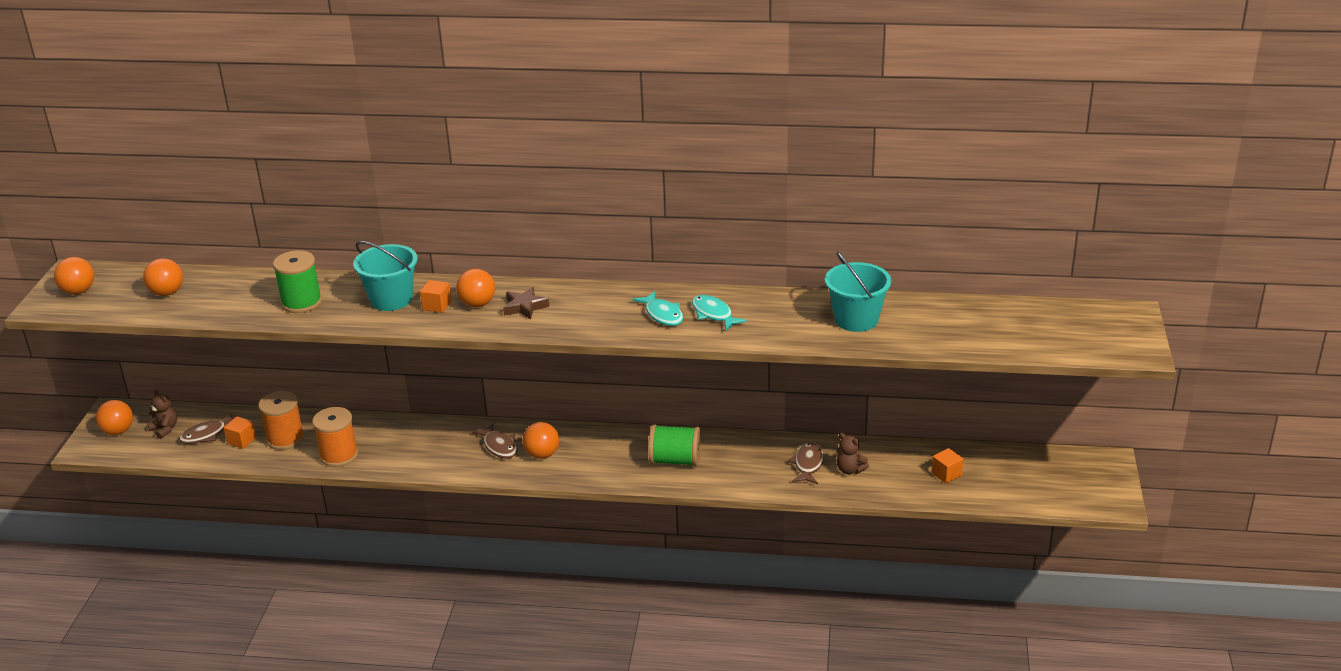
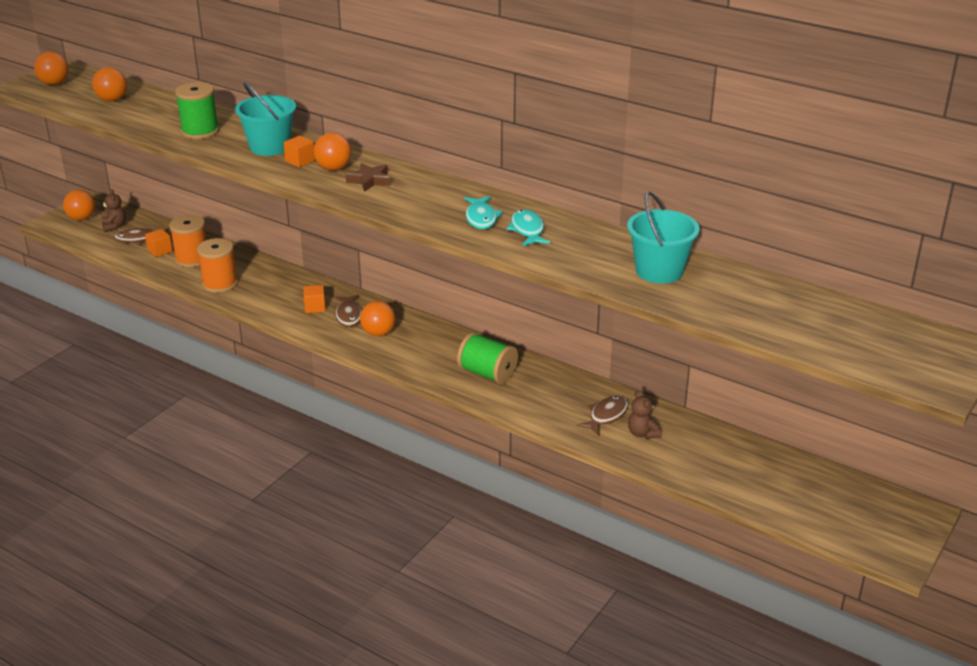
camera: 25 degrees right, 0 degrees up
(946, 474) = (736, 468): orange cube -> orange cube (315, 307)

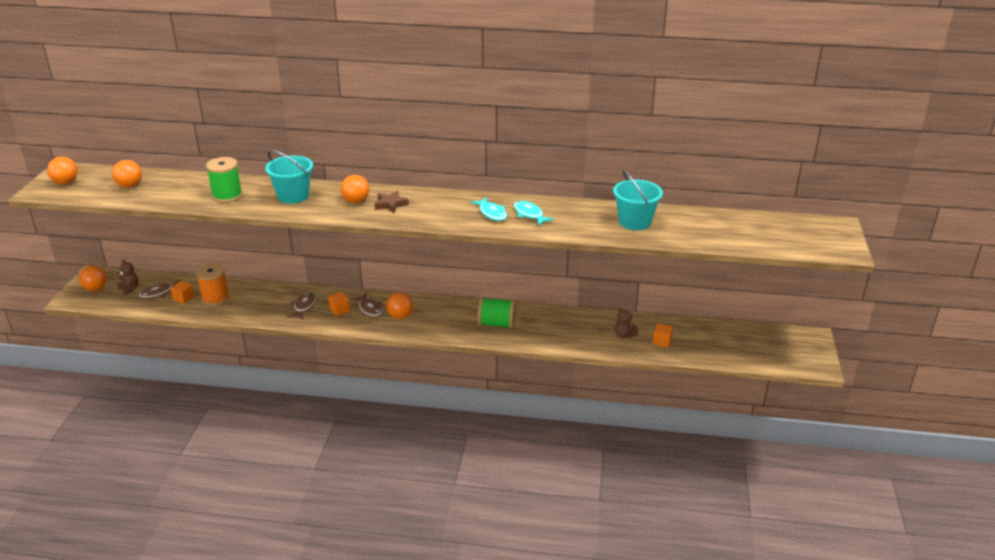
camera: 25 degrees left, 0 degrees up
(220, 284) = (253, 311): orange spool -> none
(300, 161) = (326, 201): orange cube -> orange cube (661, 341)
(606, 416) = (593, 330): brown fish -> brown fish (304, 307)

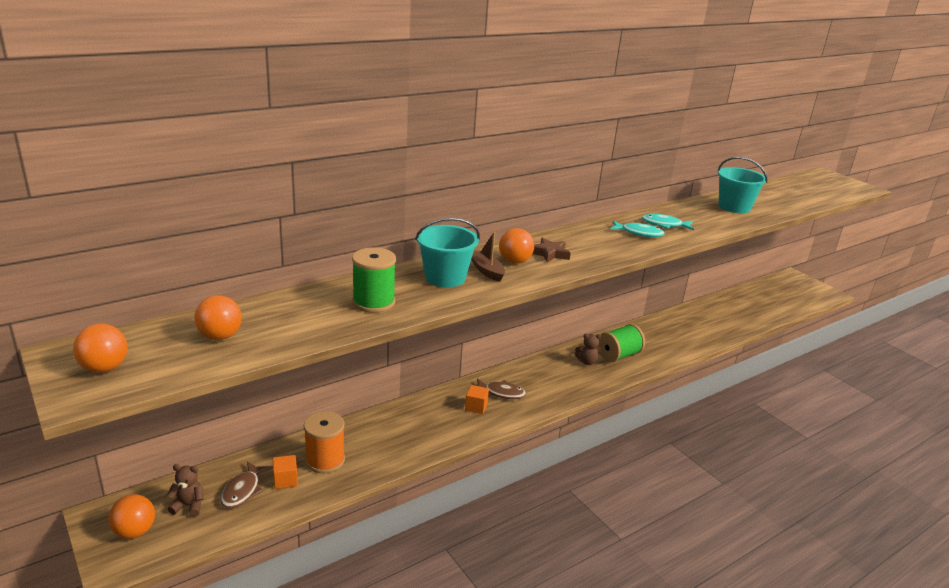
camera: 45 degrees left, 5 degrees down
(304, 307) = (437, 421): brown fish -> none
(325, 201) = (487, 271): none -> brown boat
(400, 316) = (537, 386): orange ball -> none
(624, 335) = (707, 323): brown teddy bear -> brown teddy bear (587, 362)
(661, 341) = (734, 317): orange cube -> none

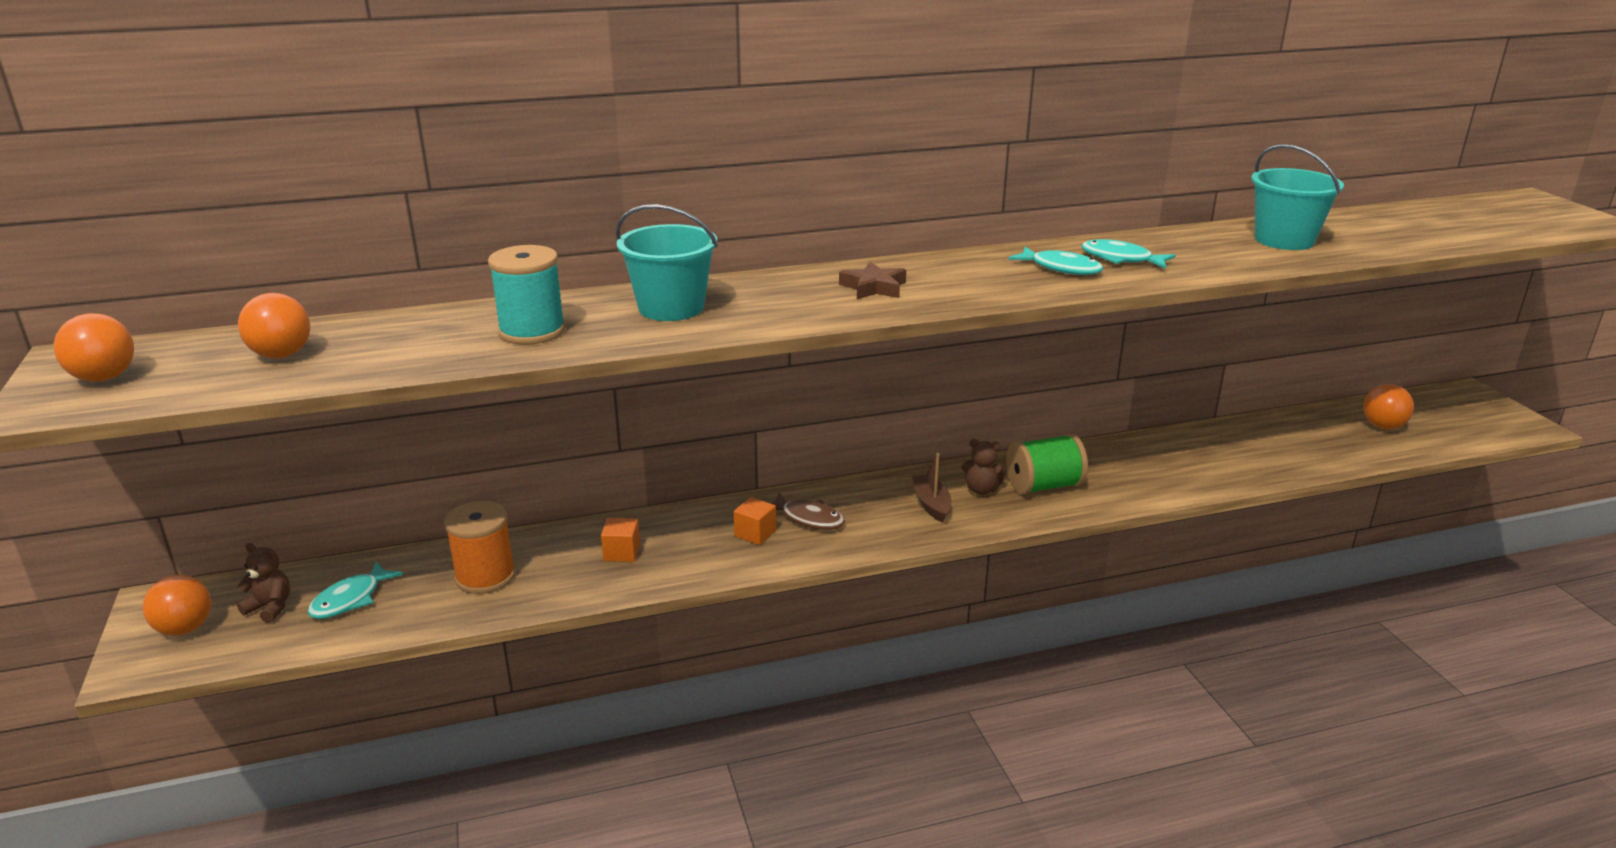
camera: 20 degrees right, 0 degrees up
(243, 491) = (350, 599): brown fish -> turquoise fish
(285, 480) = (415, 594): orange cube -> orange cube (622, 552)
(373, 302) = (532, 331): green spool -> turquoise spool
(487, 271) = (746, 304): brown boat -> brown boat (931, 504)
(514, 261) = (804, 294): orange ball -> orange ball (1383, 426)

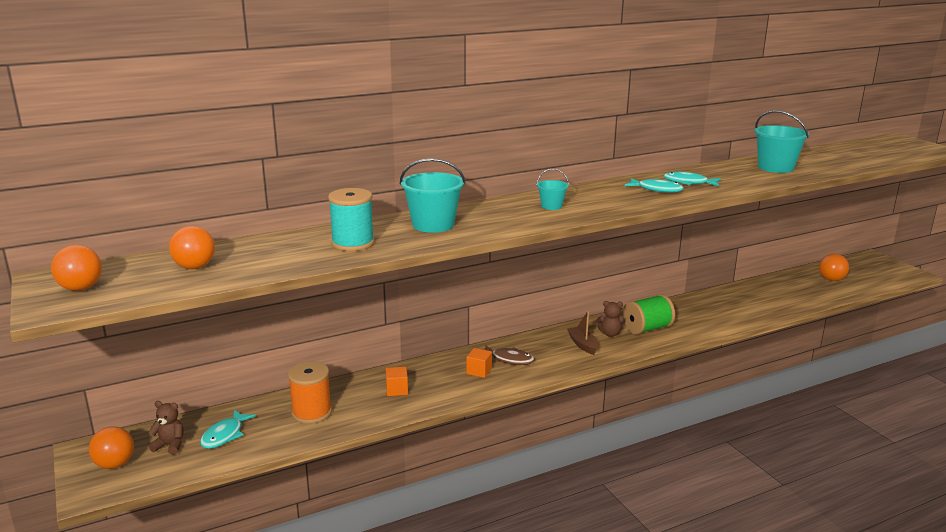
camera: 10 degrees left, 5 degrees down
(874, 287) = (551, 206): brown star -> turquoise bucket

